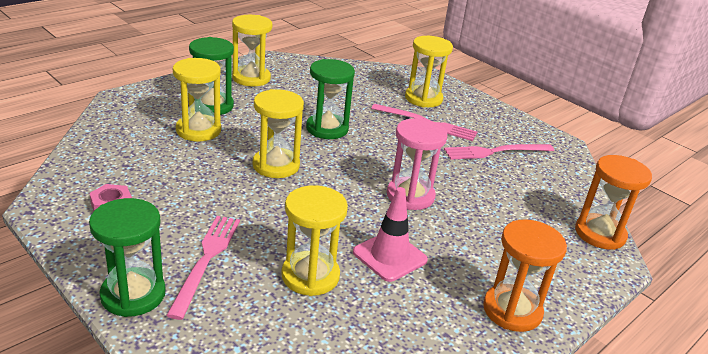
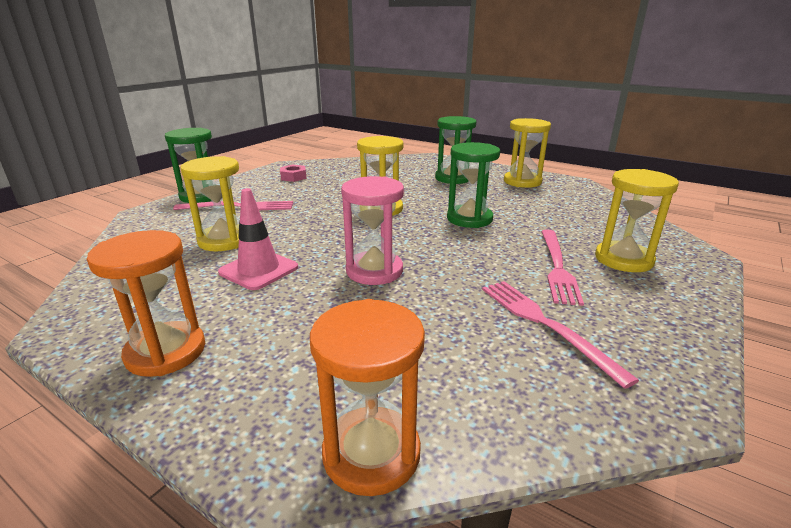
camera: 80 degrees right, 5 degrees down
(198, 130) = (409, 180): yellow hourglass -> none

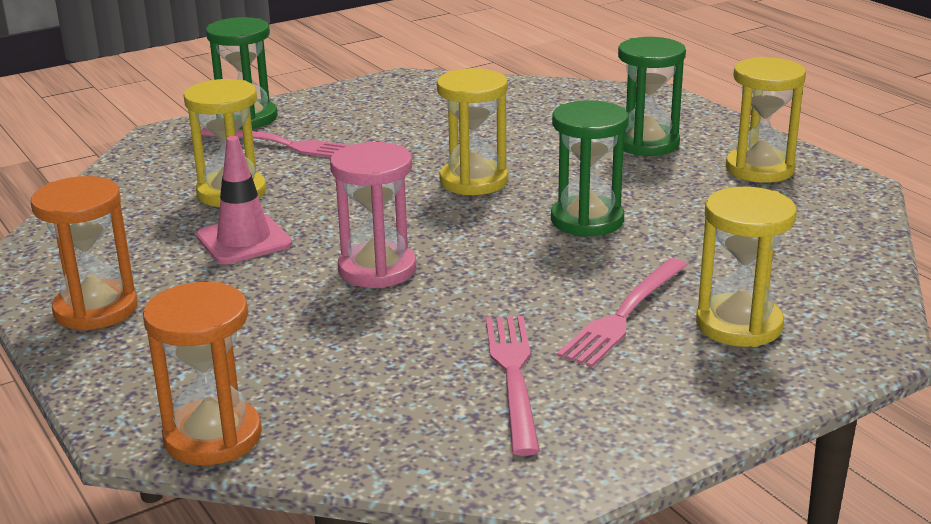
camera: 25 degrees right, 0 degrees up
(293, 177) = (397, 103): pink nut -> none

